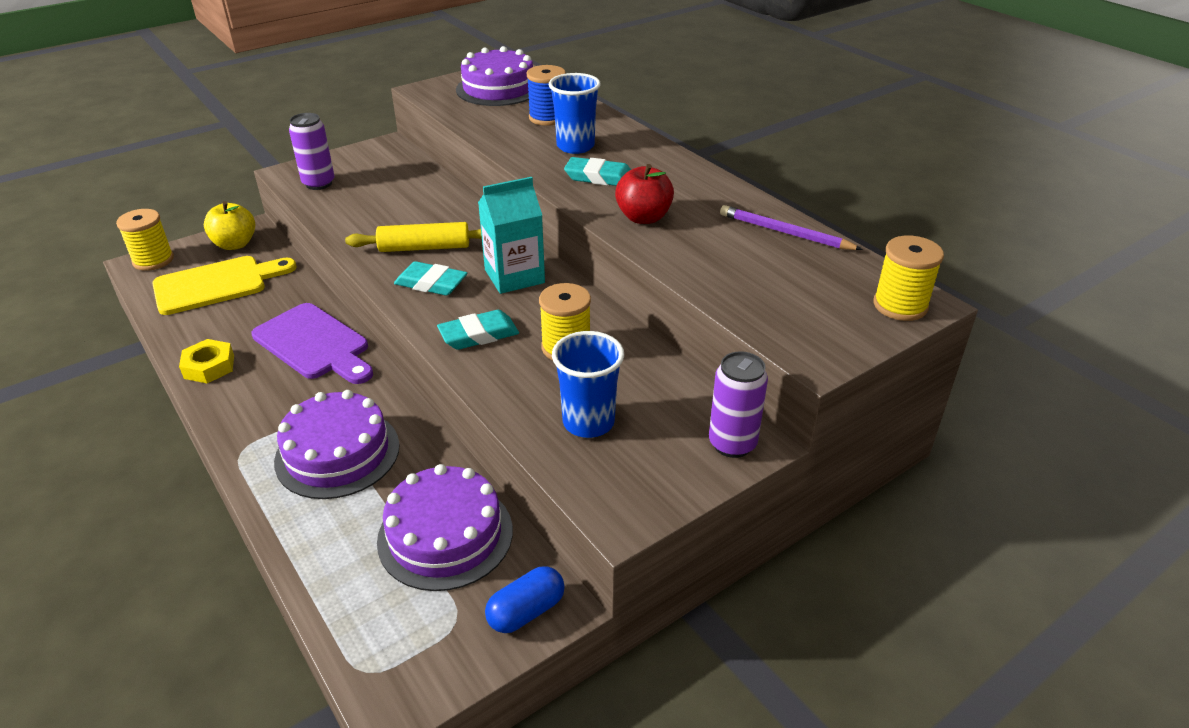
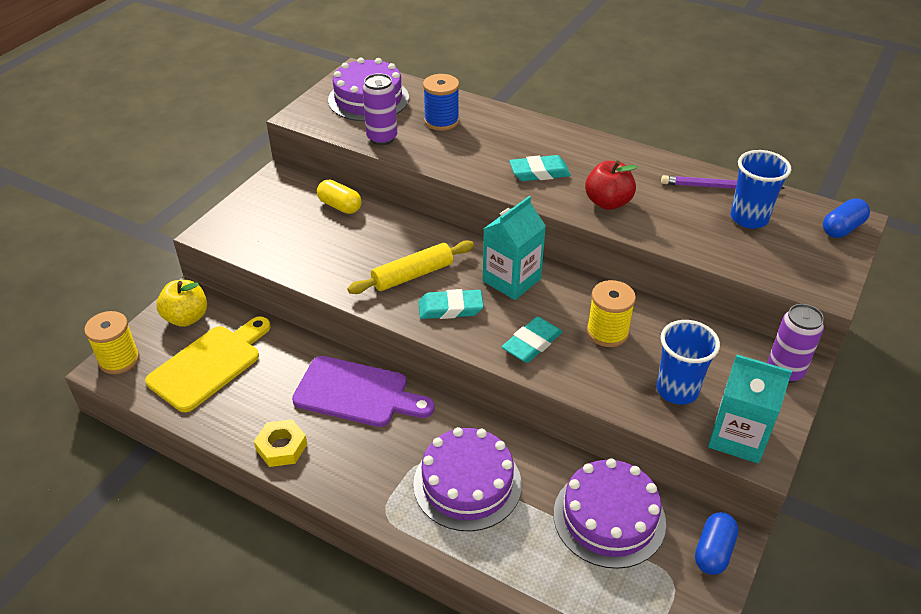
camera: 25 degrees left, 5 degrees up
(318, 183) = (253, 236): purple can -> purple can (382, 138)
(416, 178) = (340, 206): none -> yellow capsule
(575, 146) = (492, 146): blue cup -> blue cup (749, 218)
(612, 489) = (737, 437): none -> turquoise carton
(900, 306) = (842, 228): yellow spool -> blue capsule

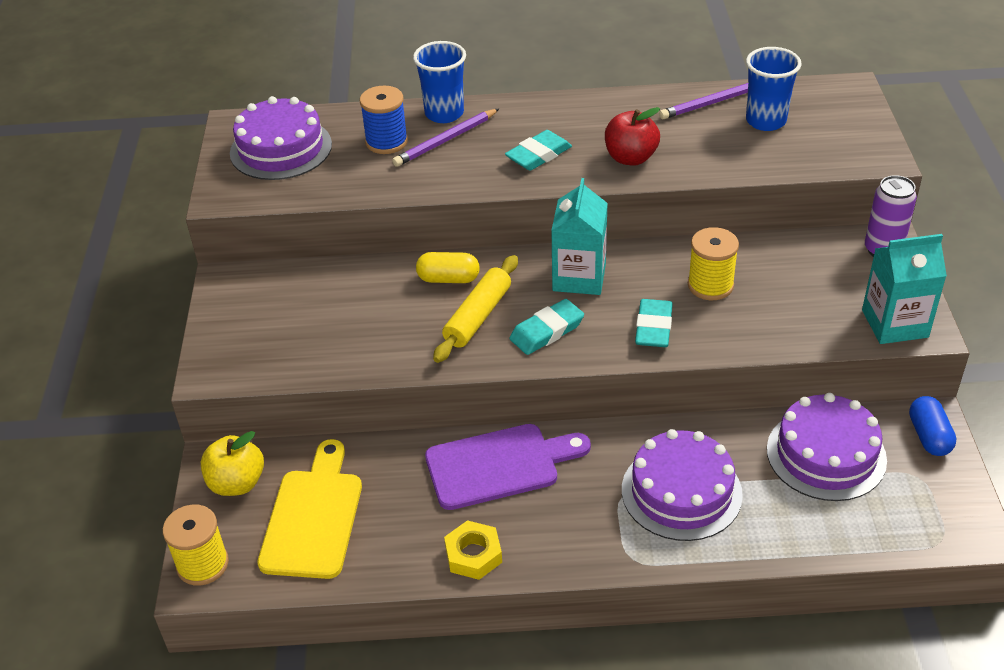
camera: 30 degrees left, 0 degrees up
(340, 206) = (330, 281): yellow capsule -> yellow capsule (448, 279)
(382, 138) = (340, 185): purple can -> none
(483, 136) = (446, 140): none -> purple pencil
(677, 390) = (813, 308): blue cup -> blue cup (444, 113)
(842, 228) = (848, 98): blue capsule -> none

